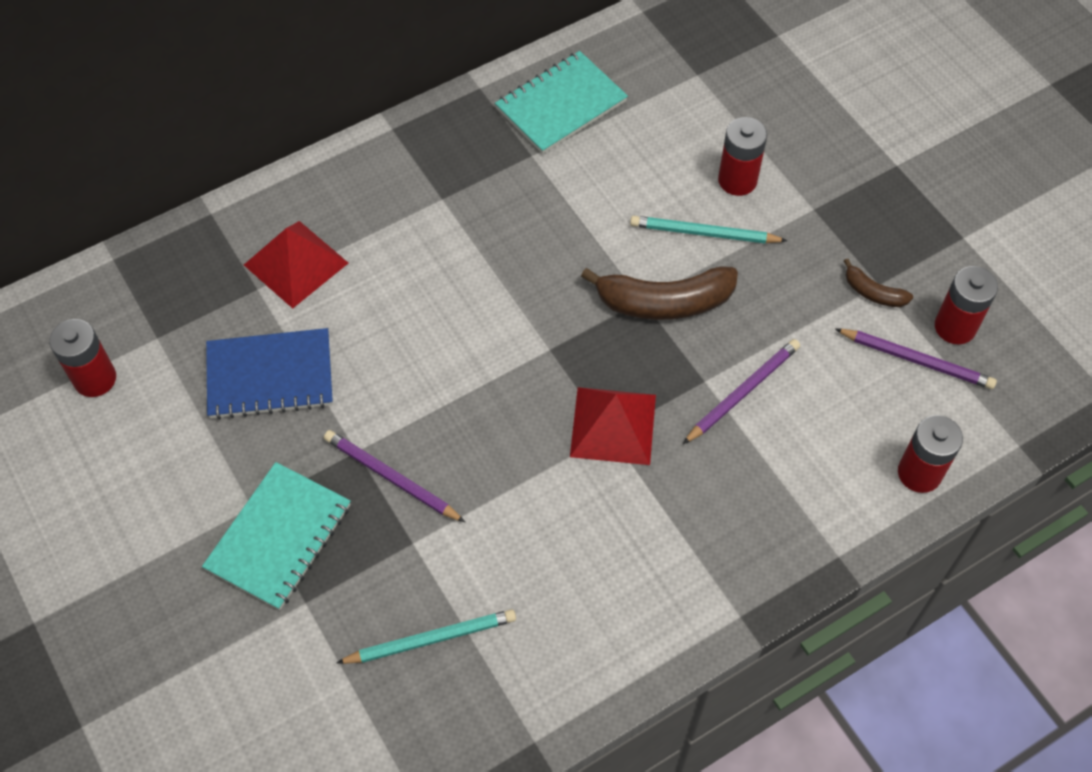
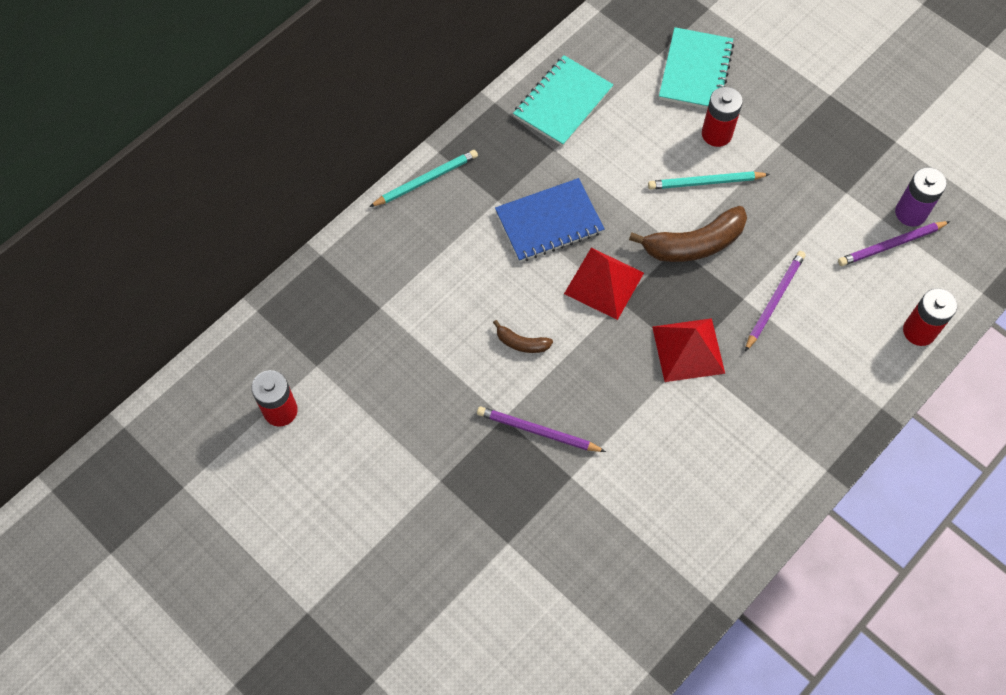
camera: 15 degrees left, 5 degrees up
(270, 376) = (416, 375): blue notebook -> blue notebook (549, 222)
(279, 537) = (470, 498): turquoise notebook -> turquoise notebook (695, 71)
(296, 263) = (403, 280): red pyramid -> red pyramid (604, 283)
(431, 639) = (610, 545): turquoise pencil -> turquoise pencil (426, 180)
(873, 292) = (844, 200): brown banana -> brown banana (521, 343)
(916, 360) = (891, 245): purple pencil -> purple pencil turned 150 degrees clockwise
(955, 327) = (910, 213): red battery -> purple battery

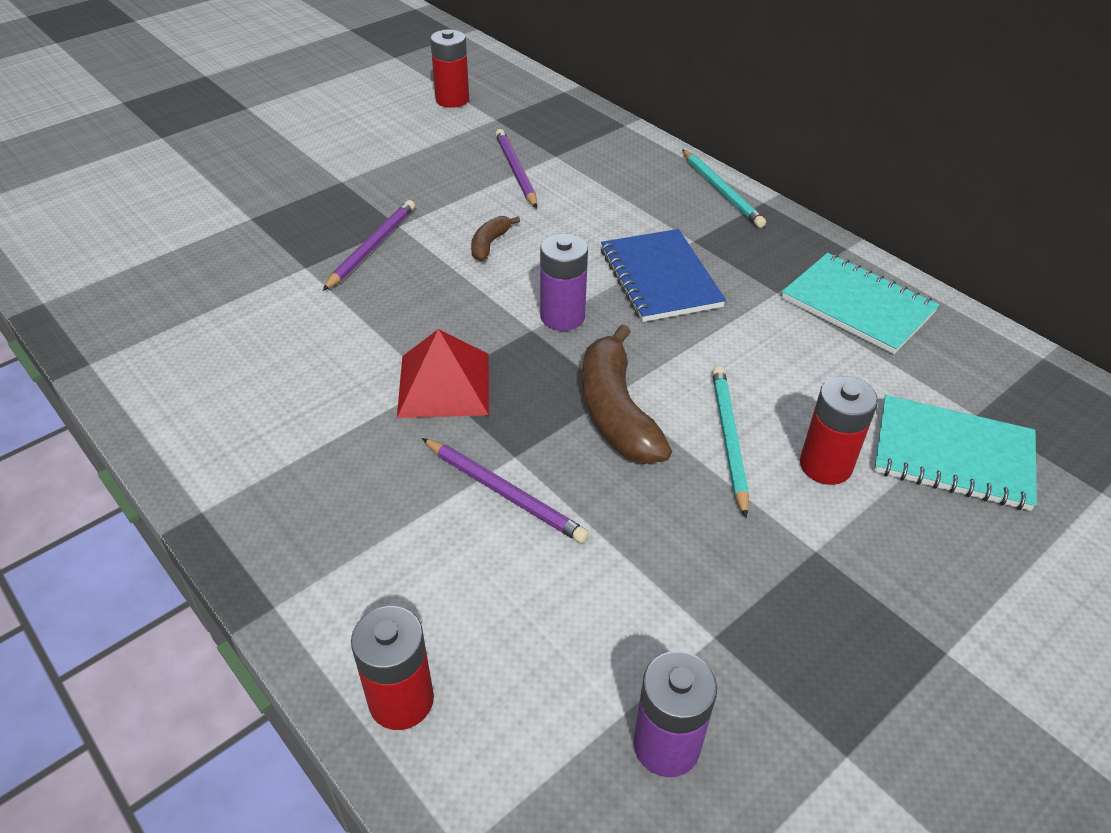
camera: 95 degrees right, 20 degrees down
(604, 283) = (562, 317): red pyramid -> purple battery
(891, 245) = (593, 691): purple pencil -> purple pencil (515, 171)

